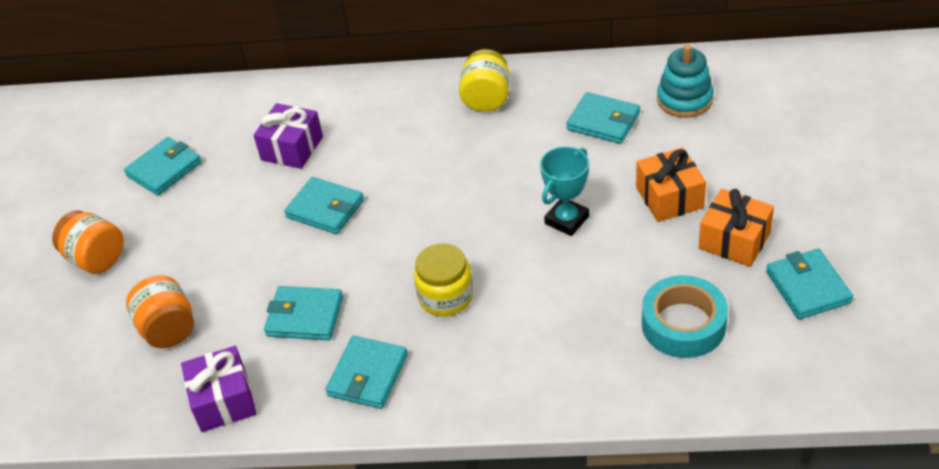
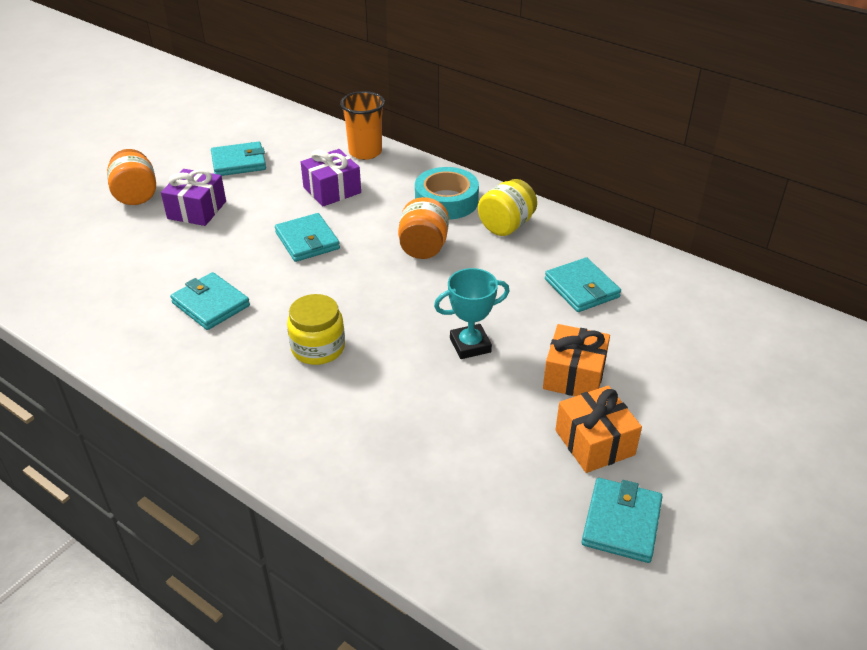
camera: 30 degrees right, 5 degrees down
(168, 329) = (122, 262): orange jar -> orange jar (423, 247)
(223, 400) = (98, 328): purple gift -> purple gift (197, 210)
(280, 94) = (365, 152): none -> orange cup
(367, 375) = (202, 370): turquoise wallet -> none
(683, 324) = (475, 483): turquoise tape -> turquoise tape (446, 201)
(684, 100) = (670, 307): turquoise stacking toy -> none

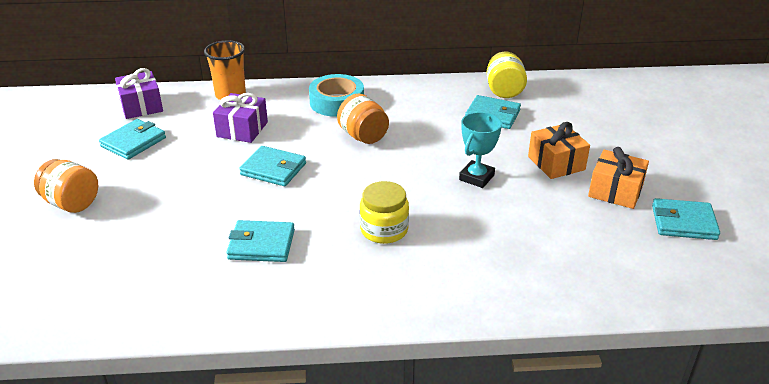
camera: 40 degrees left, 5 degrees down
(197, 210) = (148, 189): purple gift -> purple gift (141, 106)
(506, 226) = (397, 100): yellow jar -> yellow jar (504, 91)
(621, 523) = (683, 222): turquoise wallet -> turquoise wallet turned 60 degrees counterclockwise

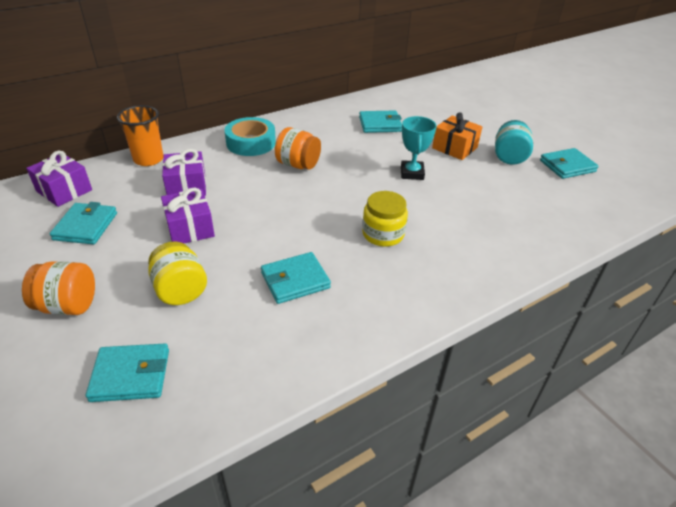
camera: 30 degrees left, 5 degrees up
(213, 169) = (190, 228): none -> purple gift
(273, 169) = (246, 212): turquoise wallet -> turquoise wallet (131, 375)
(504, 91) = (371, 105): yellow jar -> yellow jar (180, 290)
(615, 191) = (509, 157): orange gift -> turquoise jar

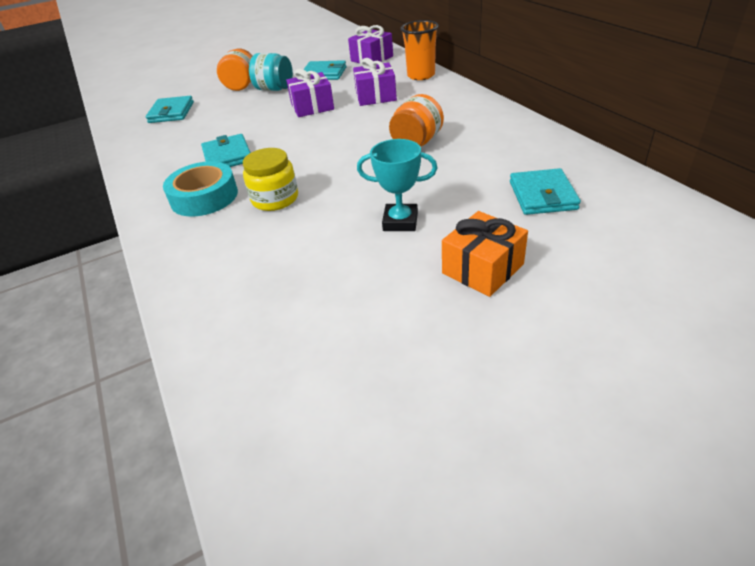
camera: 100 degrees right, 0 degrees up
(180, 290) = (238, 114): yellow jar -> none
(251, 143) = (462, 113): turquoise tape -> turquoise tape (204, 197)
(509, 157) = (461, 337): turquoise jar -> turquoise jar (274, 89)
(567, 166) = (434, 431): turquoise wallet -> none

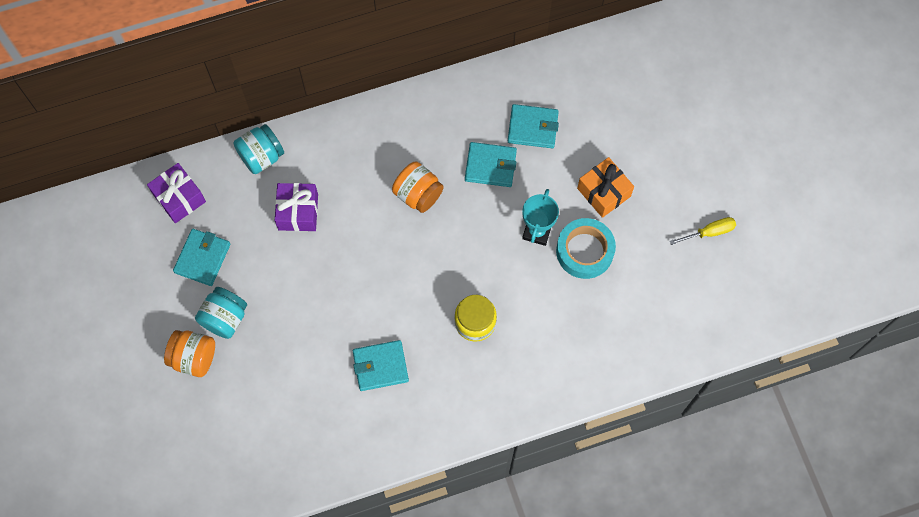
camera: 85 degrees left, 30 degrees up
(171, 112) = (243, 438): turquoise wallet -> turquoise wallet (490, 166)
(204, 197) = (452, 383): turquoise tape -> turquoise tape (584, 251)
(312, 107) = (296, 279): purple gift -> none
(421, 75) = (261, 156): orange cup -> turquoise jar
(465, 411) = (709, 232): none -> yellow screwdriver

